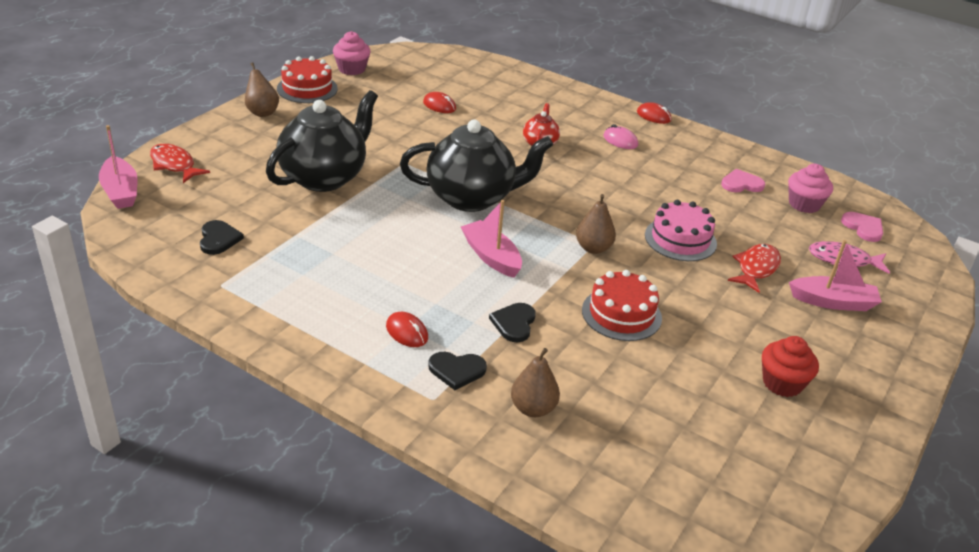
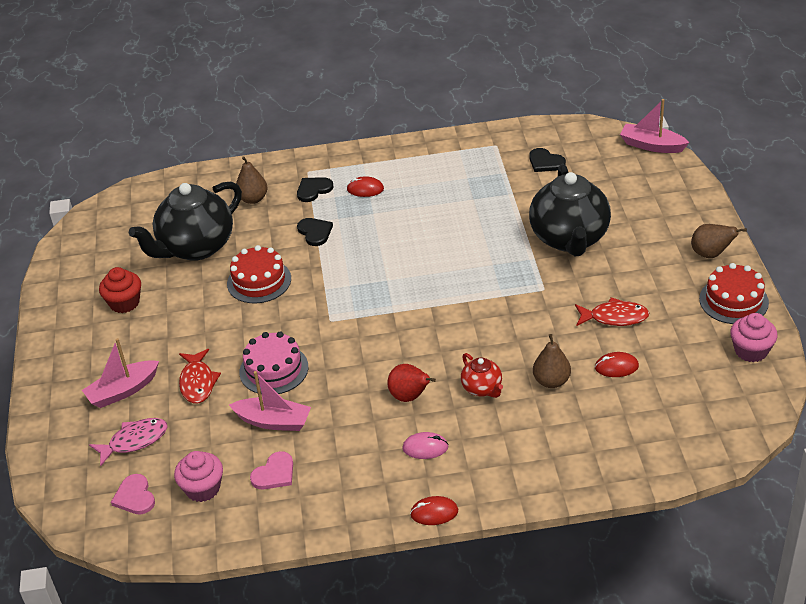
camera: 145 degrees right, 5 degrees up
(174, 165) = (665, 179): red fish -> red fish (614, 317)
(472, 198) = (455, 296): black teapot -> black teapot (195, 247)
(491, 256) = (382, 262): pink boat -> pink boat (273, 421)
(593, 248) = (326, 316): brown pear -> brown pear (551, 381)
(595, 167) = (410, 397): none -> red pear
(863, 228) = (135, 496): pink heart -> pink heart turned 45 degrees clockwise

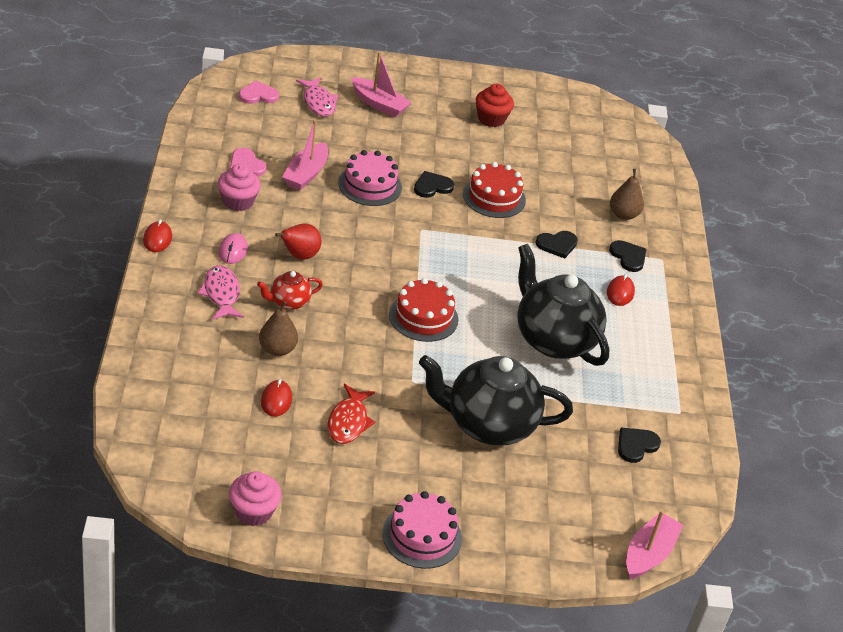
camera: 90 degrees right, 0 degrees up
(123, 391) = (379, 104): pink boat -> pink boat turned 150 degrees clockwise
(195, 247) = (557, 168): black teapot -> black teapot (553, 339)
(198, 382) = (372, 142): red fish -> none
(203, 488) = (249, 127): pink cupcake -> pink cupcake (238, 201)
(258, 325) = (432, 186): none -> black heart
(495, 439) = (221, 294): none -> pink fish
(711, 254) = (422, 536): brown pear -> pink cake
(733, 300) = (336, 527): red cake -> red cake (423, 317)

